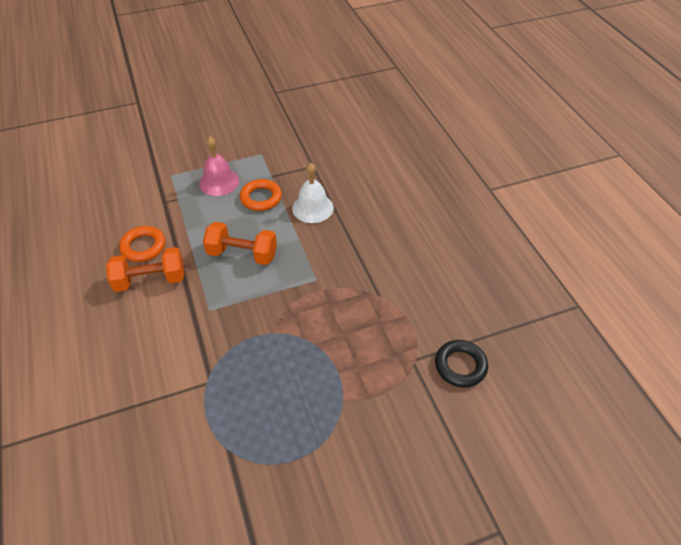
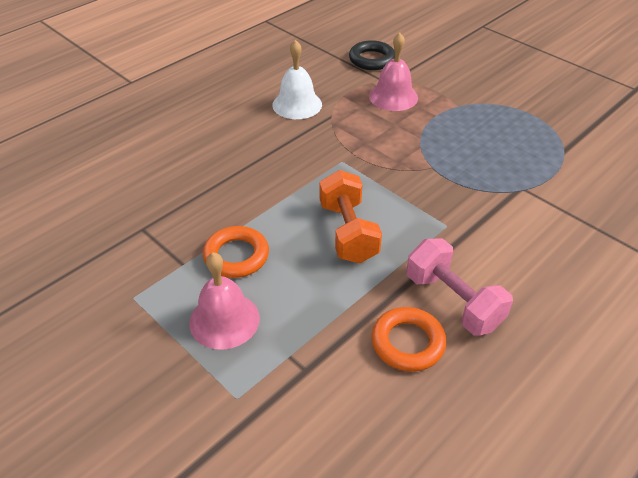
camera: 115 degrees left, 5 degrees down
(150, 280) = (453, 301): orange dumbbell -> pink dumbbell
(312, 208) = (230, 200): white bell -> white bell (297, 104)
(385, 353) = (393, 96): none -> pink bell

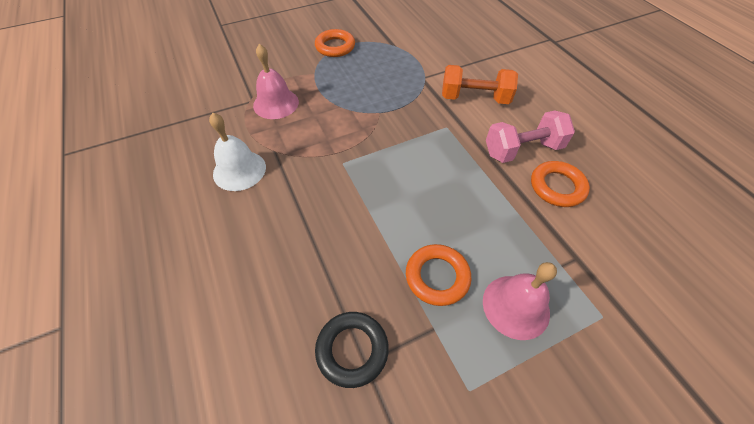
camera: 70 degrees left, 10 degrees up
(348, 232) = (434, 186): orange dumbbell -> orange dumbbell (474, 98)
(372, 59) = (211, 99): black ring -> black ring (352, 350)
(517, 107) = (335, 47): none -> orange ring

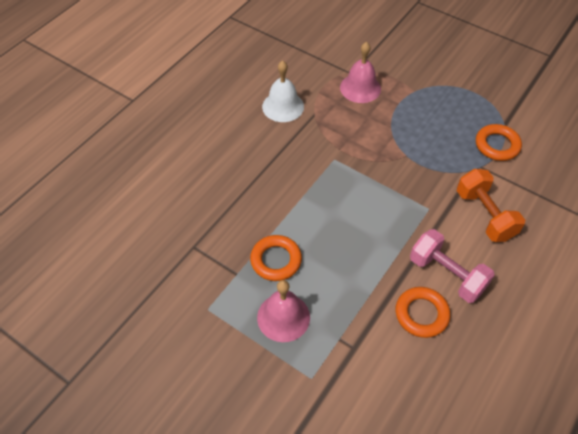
camera: 60 degrees right, 0 degrees up
(335, 47) = (461, 86): orange ring -> orange ring (497, 145)
(352, 350) = (197, 236): black ring -> none

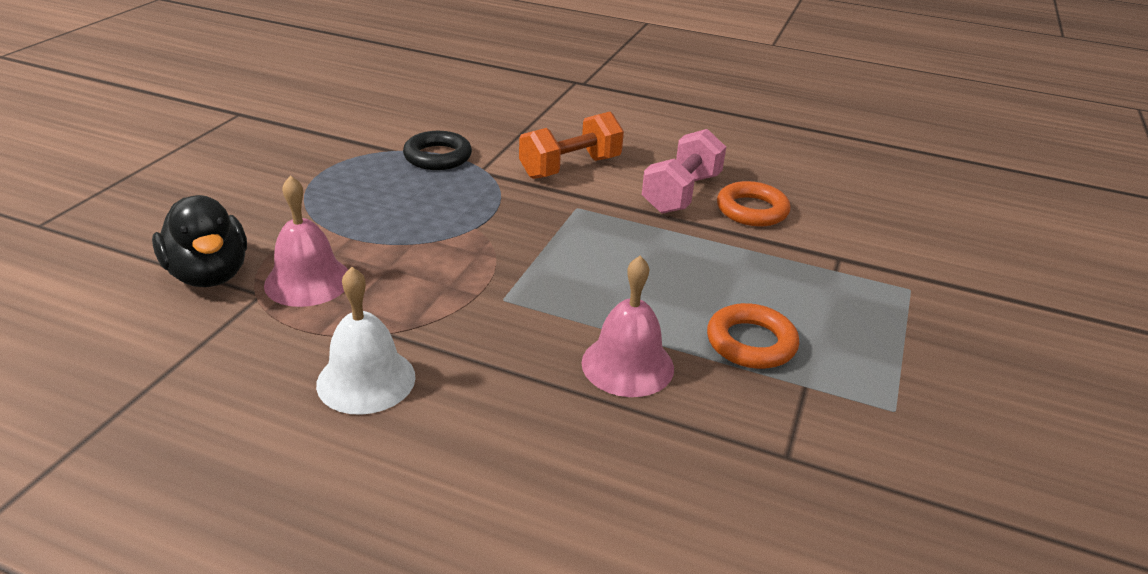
camera: 105 degrees left, 20 degrees down
(283, 317) = (843, 323): pink bell -> pink bell (627, 365)
(370, 56) = (209, 274): none -> black duck
(497, 145) = (437, 156): orange ring -> black ring

